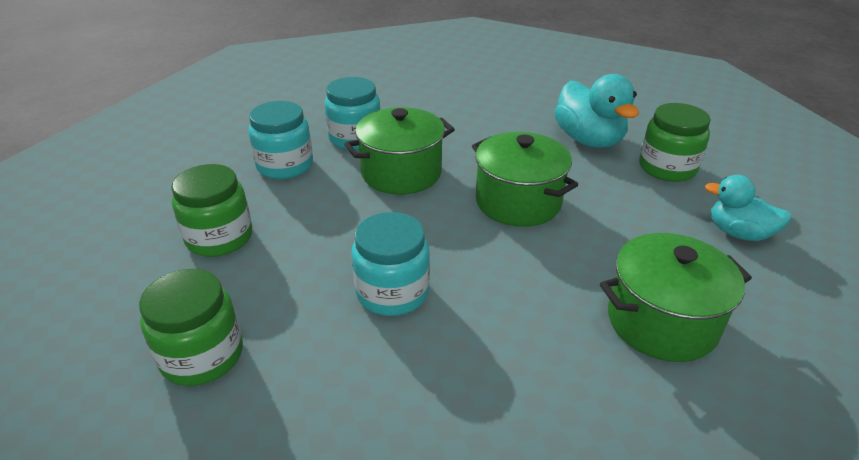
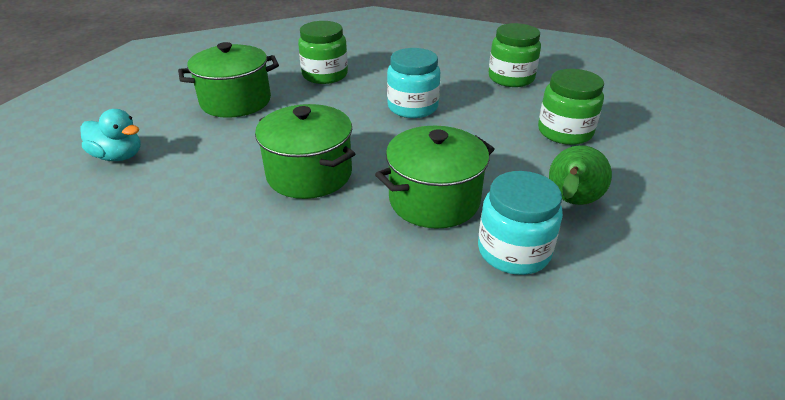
camera: 175 degrees right, 0 degrees up
(285, 165) = (571, 202): turquoise jar -> green pear
(589, 140) = (185, 268): turquoise duck -> none
(667, 168) = (116, 224): green jar -> green jar (325, 75)

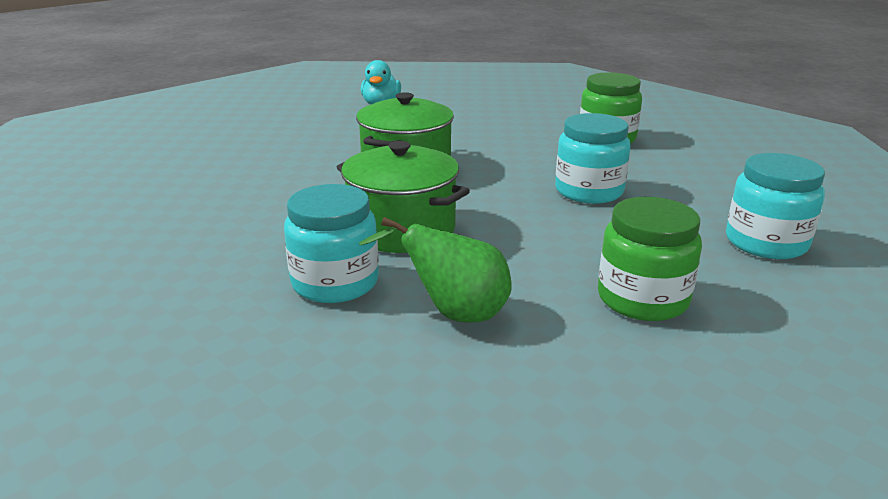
camera: 70 degrees right, 10 degrees down
(236, 101) = (504, 117): green pot -> none
(511, 78) = (766, 242): green jar -> turquoise jar

